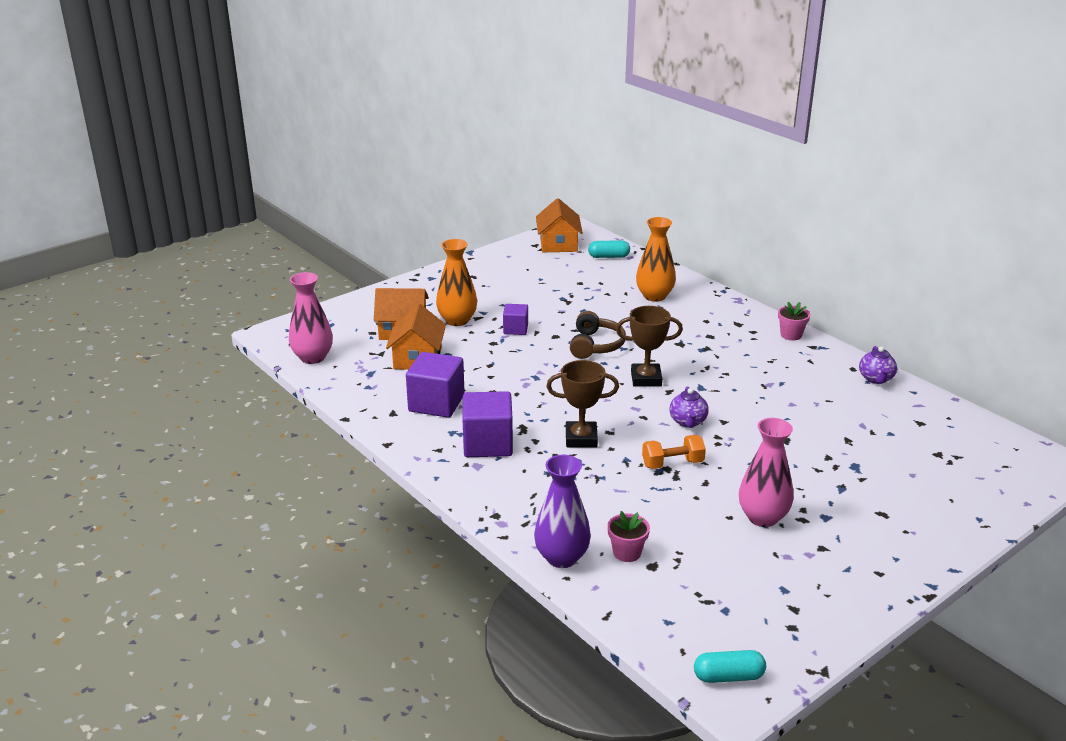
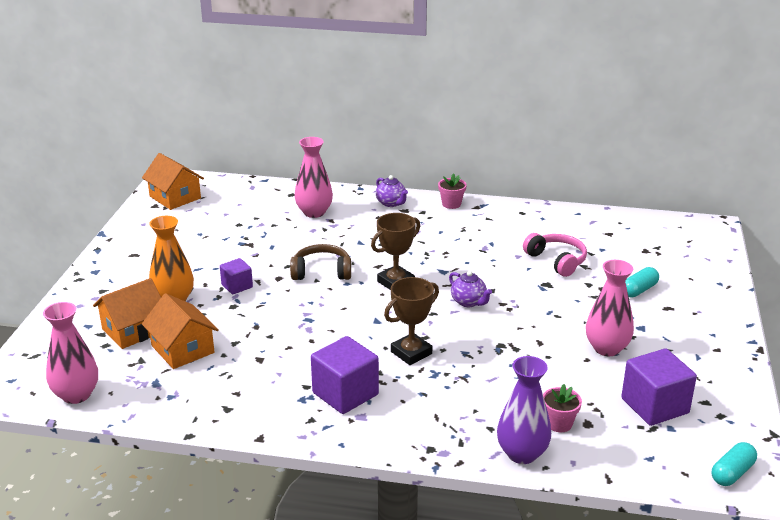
camera: 40 degrees left, 0 degrees up
(436, 403) = (255, 381): purple cube -> purple cube (654, 406)
(595, 345) = (321, 272): brown headphones -> brown headphones turned 60 degrees counterclockwise
(608, 256) = (233, 193): turquoise capsule -> turquoise capsule (639, 290)
(654, 296) = (314, 212): orange vase -> pink vase
(672, 463) = (500, 339): orange dumbbell -> none
(825, 424) = (557, 261): none -> pink headphones
(876, 379) = (545, 214): purple teapot -> purple teapot (391, 203)

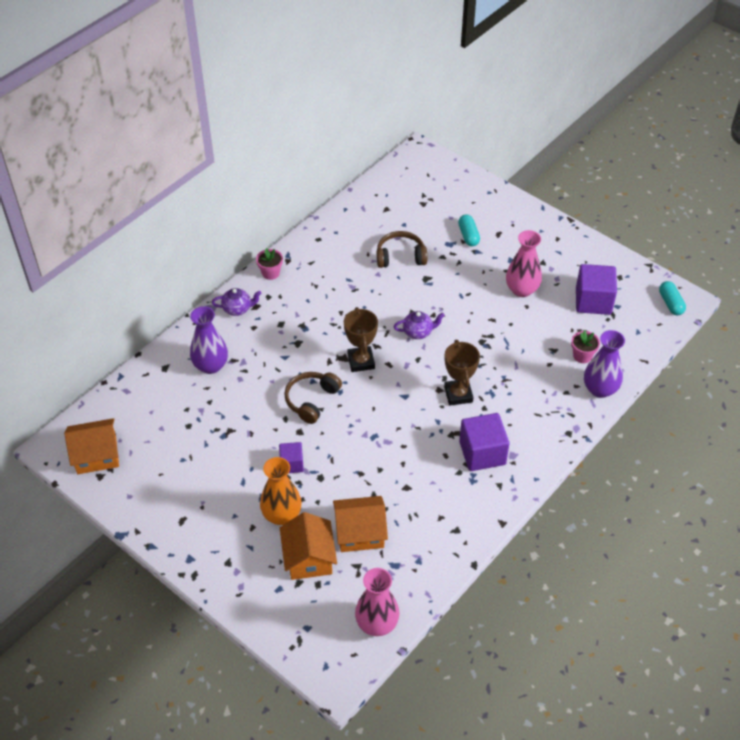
camera: 60 degrees left, 20 degrees up
(314, 212) = (211, 365): pink vase -> purple vase
(557, 261) = (400, 256): pink headphones -> brown headphones

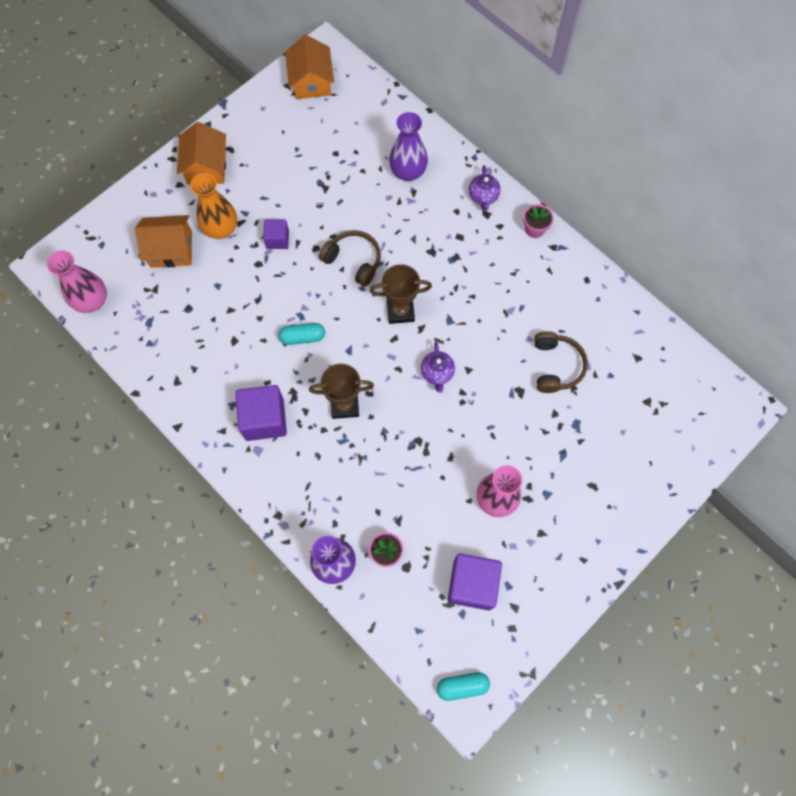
camera: 95 degrees right, 20 degrees up
(360, 532) = (190, 294): orange house -> orange house (206, 167)
(468, 236) = (590, 448): turquoise capsule -> turquoise capsule (302, 337)

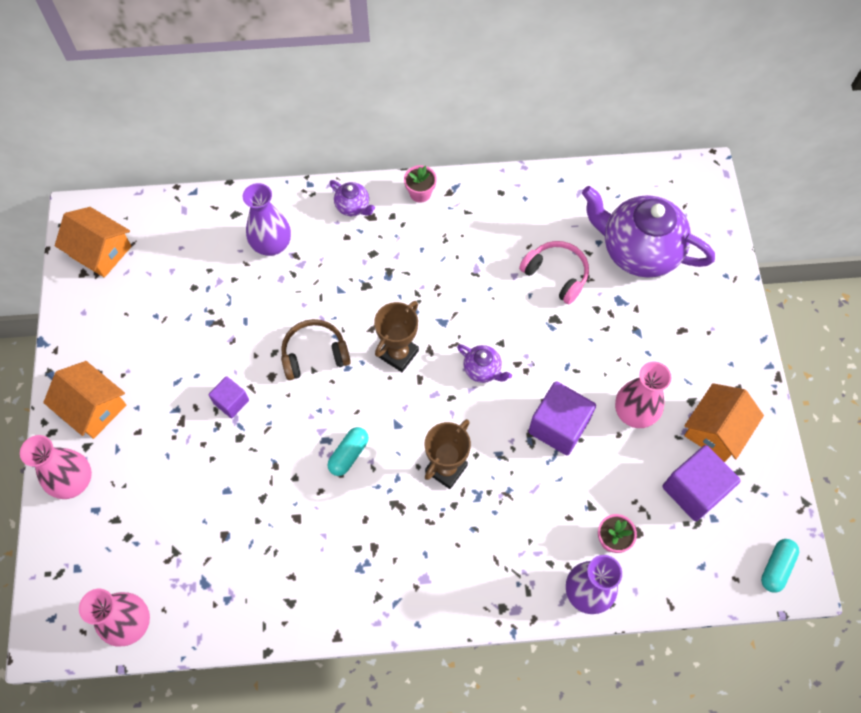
camera: 50 degrees left, 5 degrees down
(152, 197) = (73, 481): none -> pink vase
(171, 249) = (147, 505): orange house -> orange house (716, 430)
(221, 229) = (171, 443): orange vase -> none
(264, 419) = (399, 549): purple cube -> purple cube (558, 426)
(556, 366) = (556, 274): brown headphones -> pink headphones
(630, 408) = (638, 251): none -> purple teapot

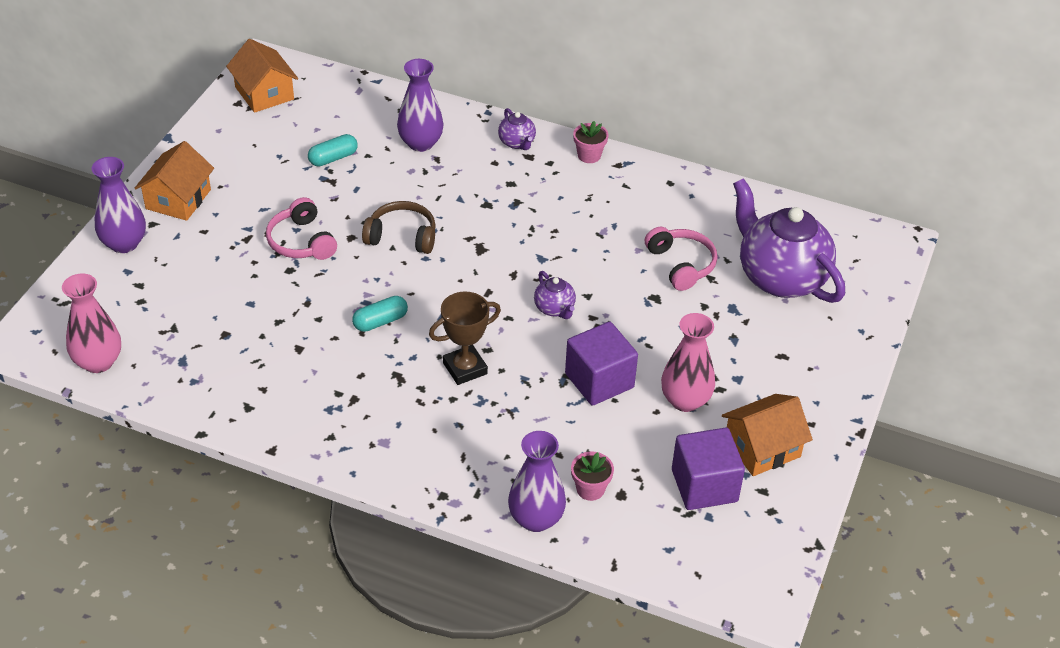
camera: 25 degrees right, 20 degrees down
(73, 481) = (124, 243): pink vase -> purple vase
(93, 407) = (178, 199): orange house -> orange house turned 45 degrees clockwise
(231, 402) = (301, 242): purple cube -> pink headphones
(398, 354) = (481, 266): brown trophy -> none
(776, 567) = (748, 583): turquoise capsule -> turquoise capsule (333, 158)

